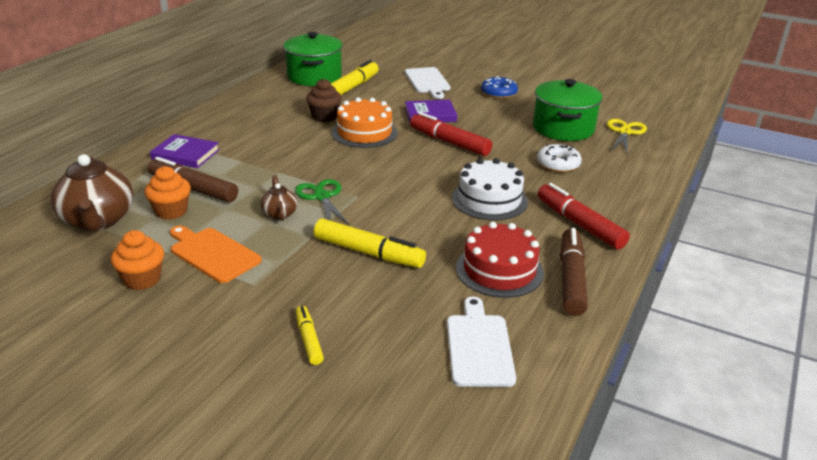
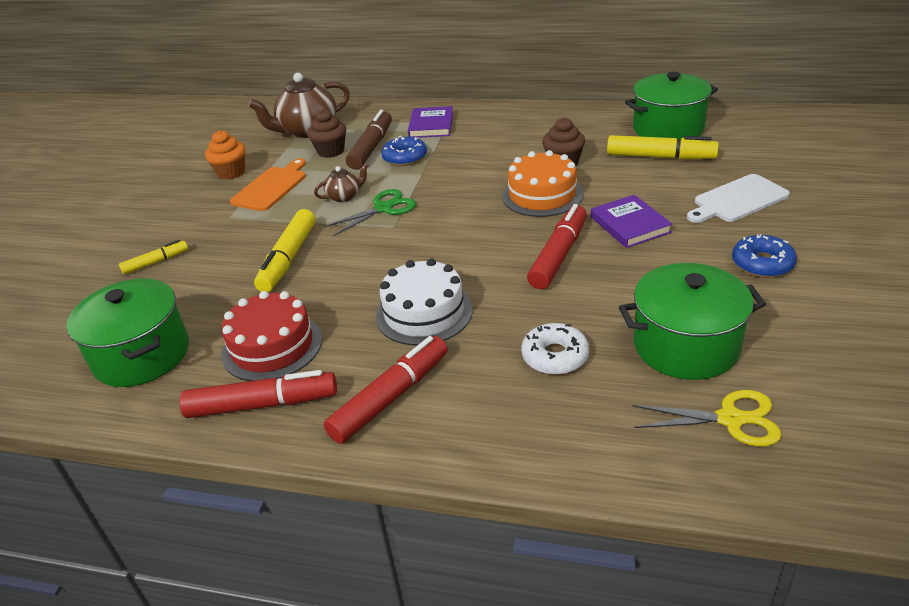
camera: 80 degrees right, 5 degrees up
(171, 211) = (331, 151): orange cupcake -> brown cupcake
(236, 175) = (405, 157): none -> blue donut
(479, 346) = (142, 355): white cutting board -> green pot
(571, 279) = (262, 405): brown marker -> red marker

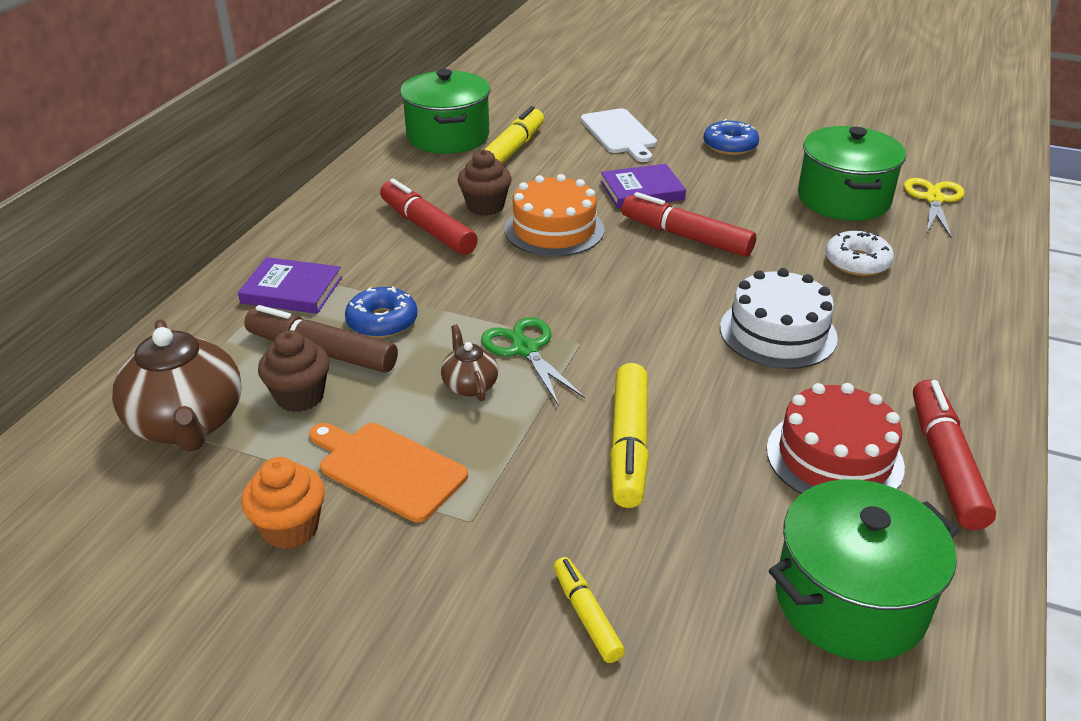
camera: 85 degrees left, 0 degrees up
(288, 259) = (628, 445): yellow marker -> yellow marker turned 75 degrees clockwise
(391, 397) = (923, 364): red marker -> red marker (427, 228)

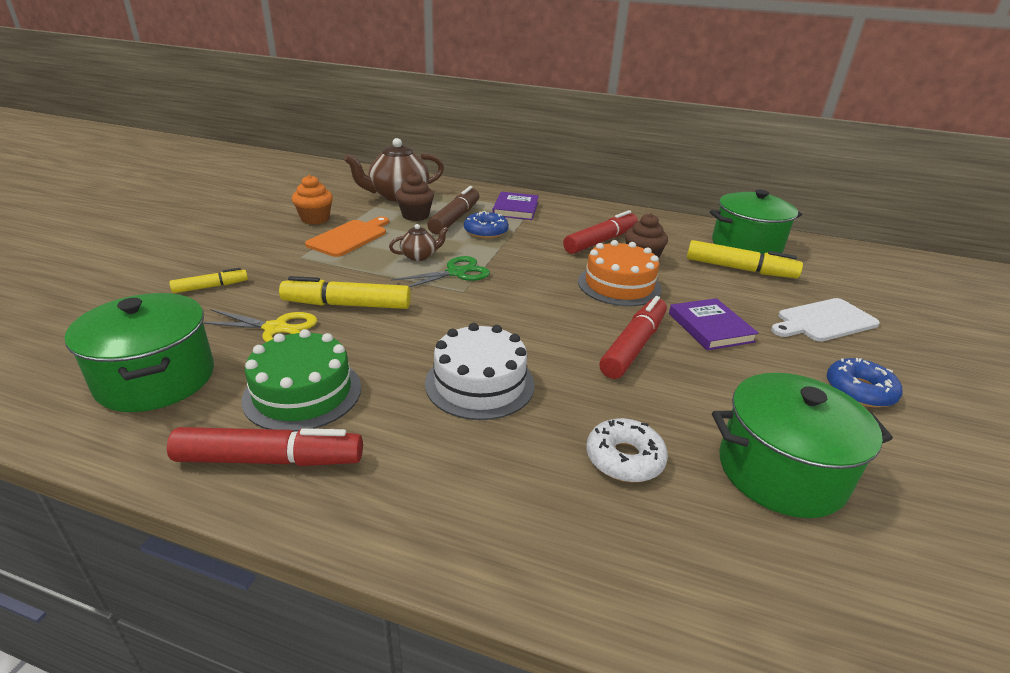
camera: 85 degrees right, 5 degrees down
(834, 457) = (302, 393): red cake -> green cake
(933, 199) = (846, 579): yellow scissors -> yellow scissors (275, 328)

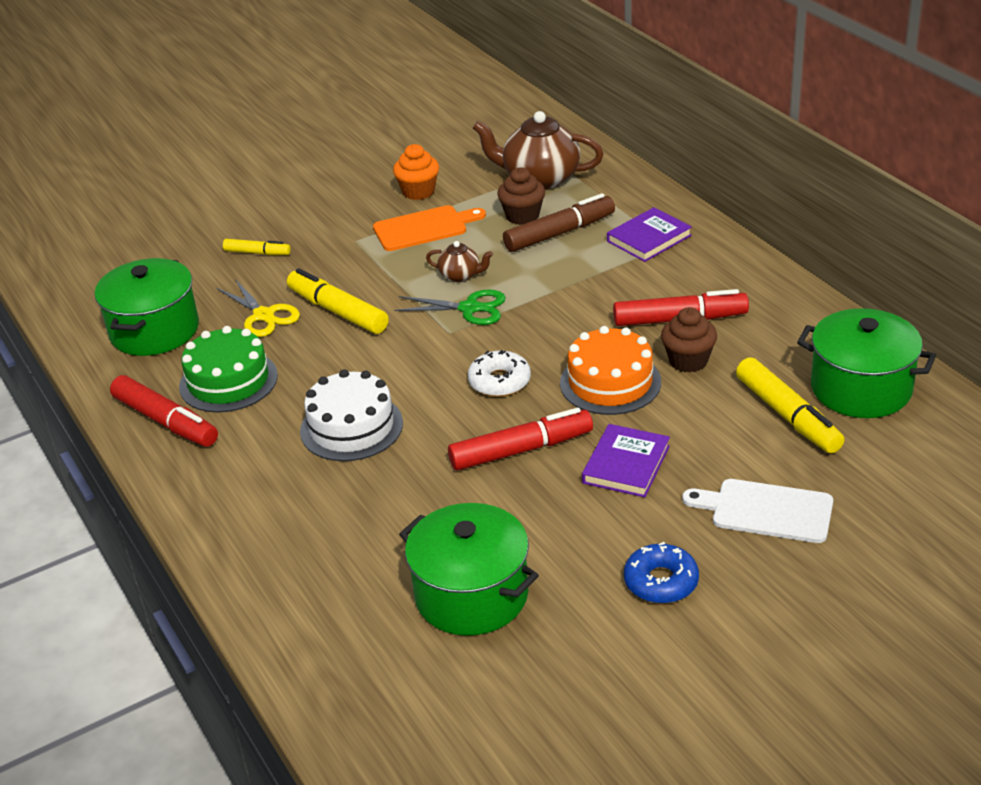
camera: 45 degrees right, 5 degrees up
(485, 232) = (568, 263): blue donut -> none
(624, 458) = (374, 529): white donut -> white donut (499, 381)

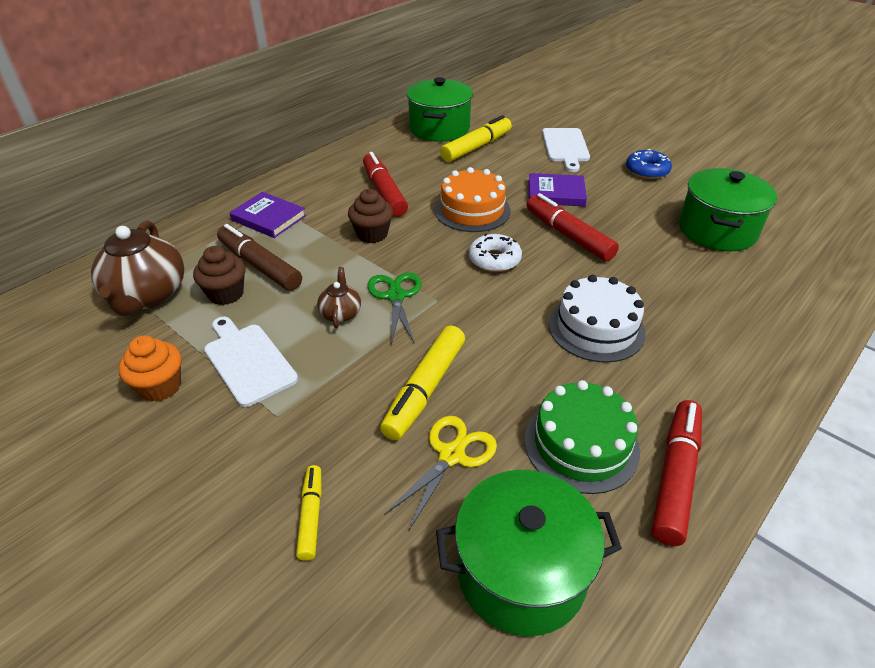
camera: 110 degrees left, 5 degrees up
(424, 228) = (248, 361): orange cutting board -> white cutting board
(688, 361) = (434, 184): brown cupcake -> brown cupcake (372, 234)

